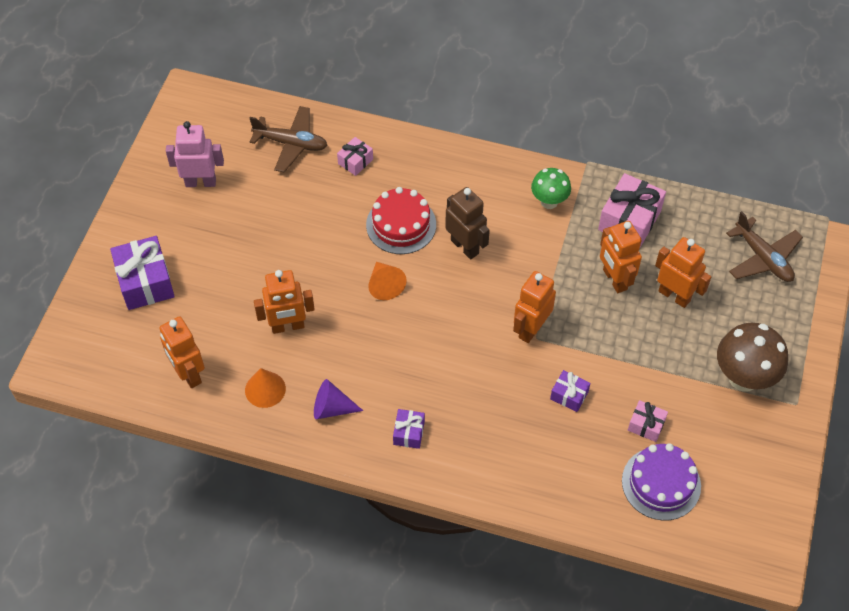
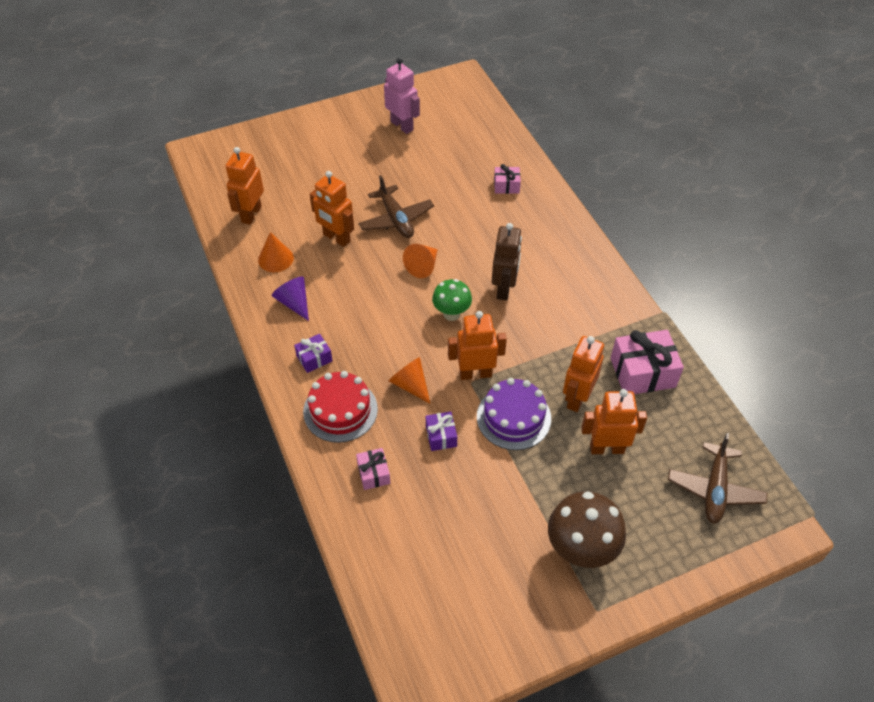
camera: 50 degrees right, 5 degrees down
(145, 282) = (299, 150): purple gift -> none
(291, 143) = (482, 146): brown plane -> brown plane (396, 219)
(401, 224) = (482, 242): red cake -> red cake (340, 410)
(500, 382) = (410, 385): none -> orange cone
(549, 202) = (600, 312): green mushroom -> green mushroom (451, 314)
(646, 425) = (464, 506): pink gift -> pink gift (373, 473)
(661, 483) = (420, 552): purple cake -> purple cake (513, 417)
(674, 295) = (607, 448): orange robot -> orange robot turned 90 degrees counterclockwise

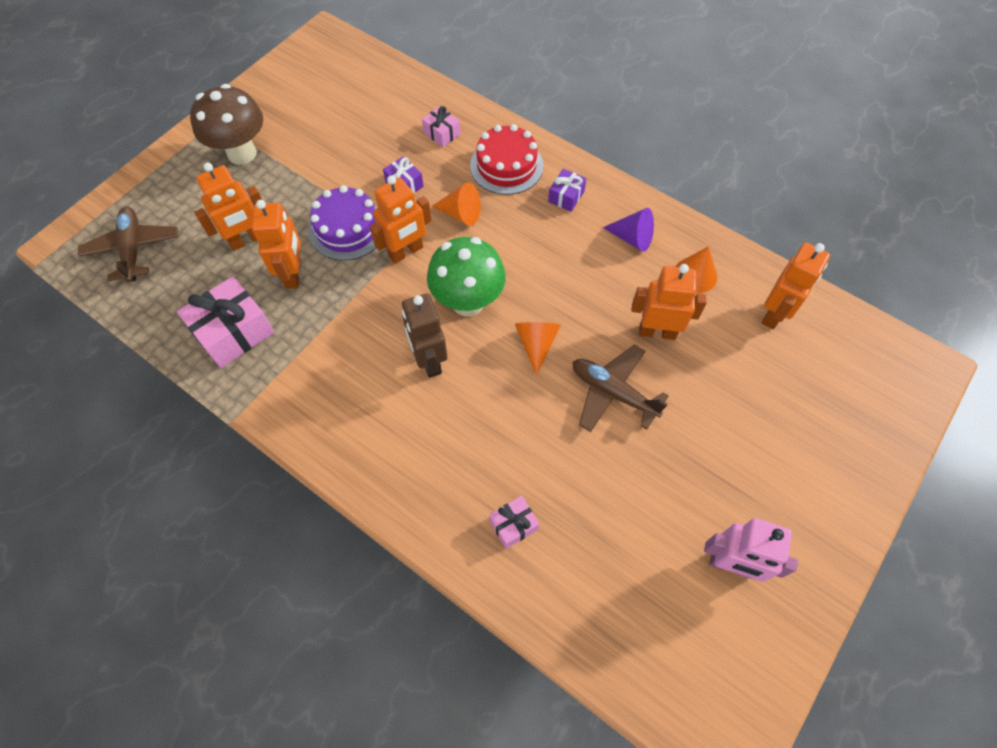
camera: 150 degrees right, 10 degrees up
(251, 214) = (774, 314): orange robot -> orange robot turned 45 degrees clockwise
(451, 314) = (468, 302): green mushroom -> green mushroom, size x1.61

